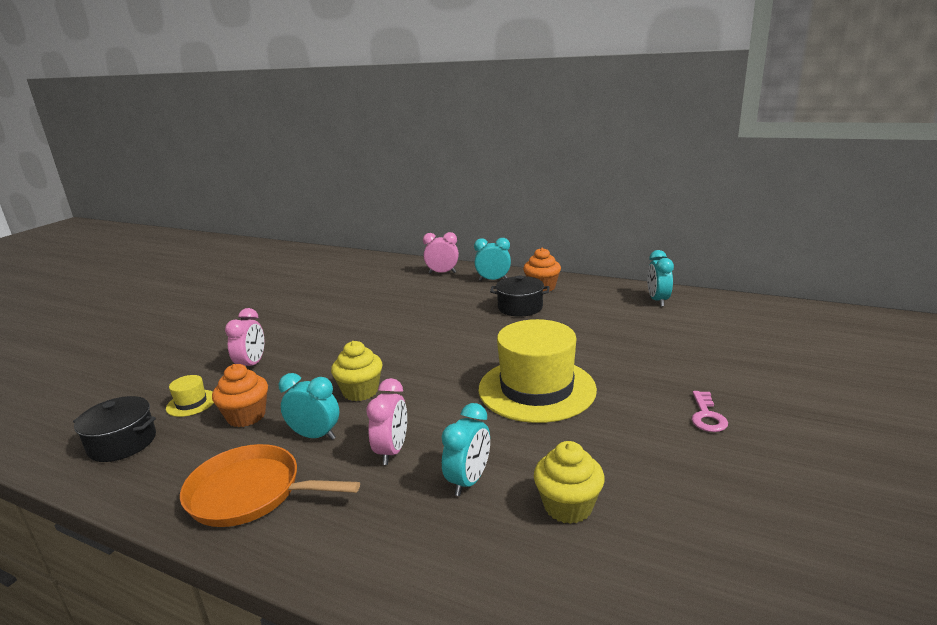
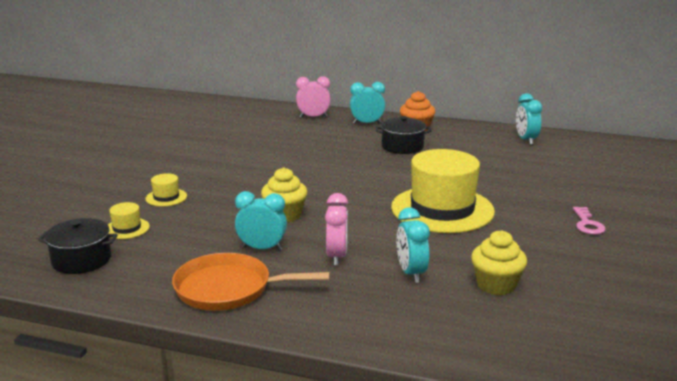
camera: 10 degrees left, 0 degrees up
(246, 416) = (188, 237): orange cupcake -> none
(252, 365) = (166, 197): pink clock -> yellow hat
(469, 481) = (411, 273): turquoise clock -> turquoise clock turned 150 degrees clockwise

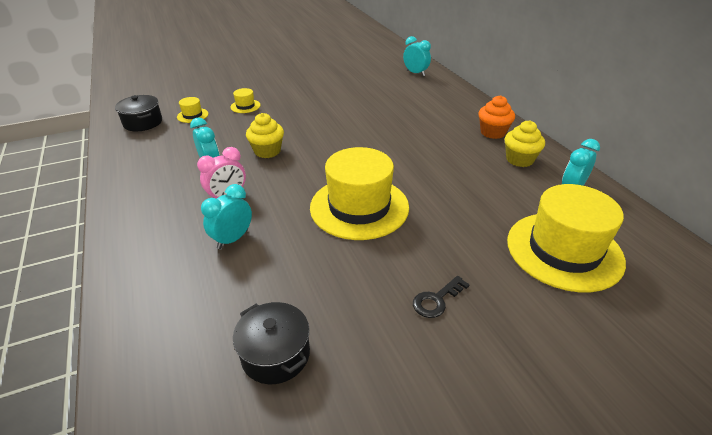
camera: 50 degrees right, 15 degrees up
(228, 289) = (146, 179): orange pan -> none
(313, 117) = (440, 89): pink clock -> none
(367, 123) = (466, 110): turquoise clock -> turquoise clock (415, 73)
(402, 147) = (449, 141): black pot -> black pot (275, 354)
(496, 285) = (252, 291): yellow cupcake -> yellow cupcake (519, 159)
(585, 170) = (564, 250): none -> yellow hat
(587, 224) = (436, 300): pink key -> black key

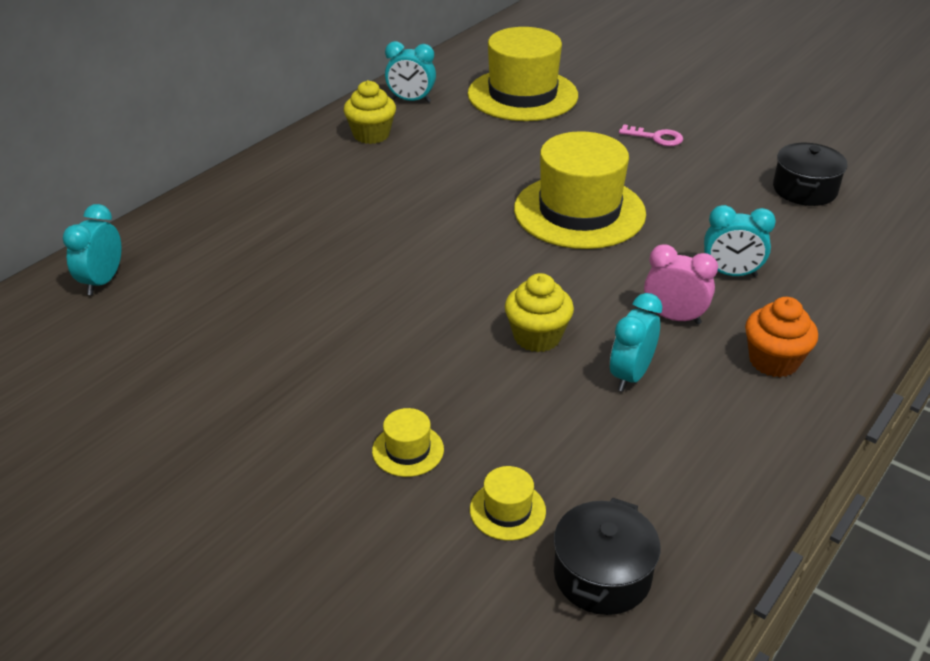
camera: 120 degrees left, 0 degrees up
(436, 300) = (656, 137): black key -> pink key
(493, 132) = (310, 162): orange cupcake -> orange cupcake (773, 361)

